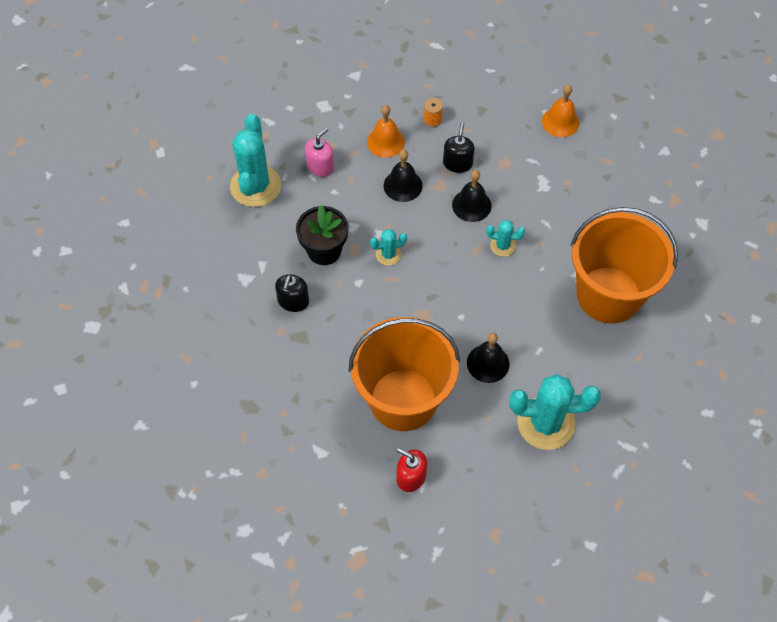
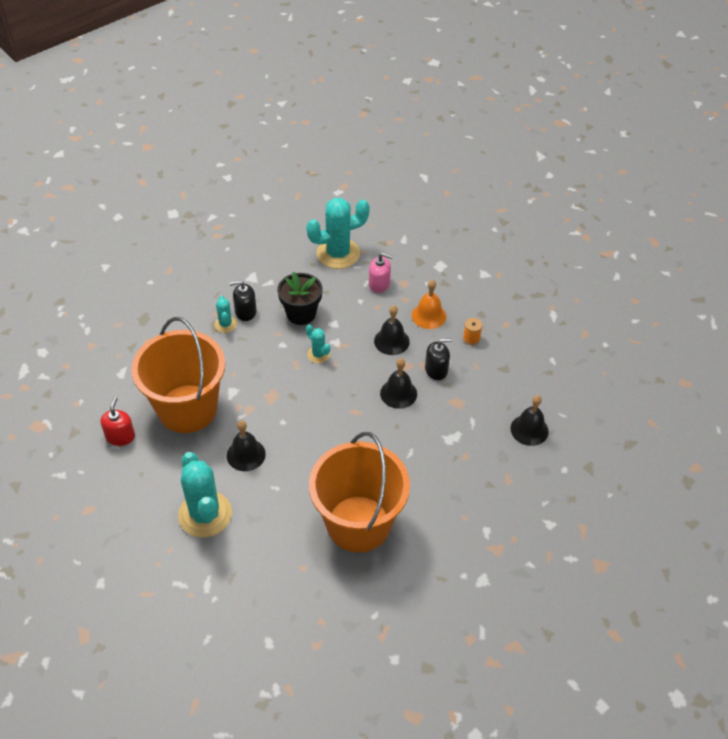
camera: 65 degrees right, 10 degrees down
(502, 246) = (368, 428): turquoise cactus -> turquoise cactus (225, 324)
(560, 122) = (529, 429): orange bell -> black bell

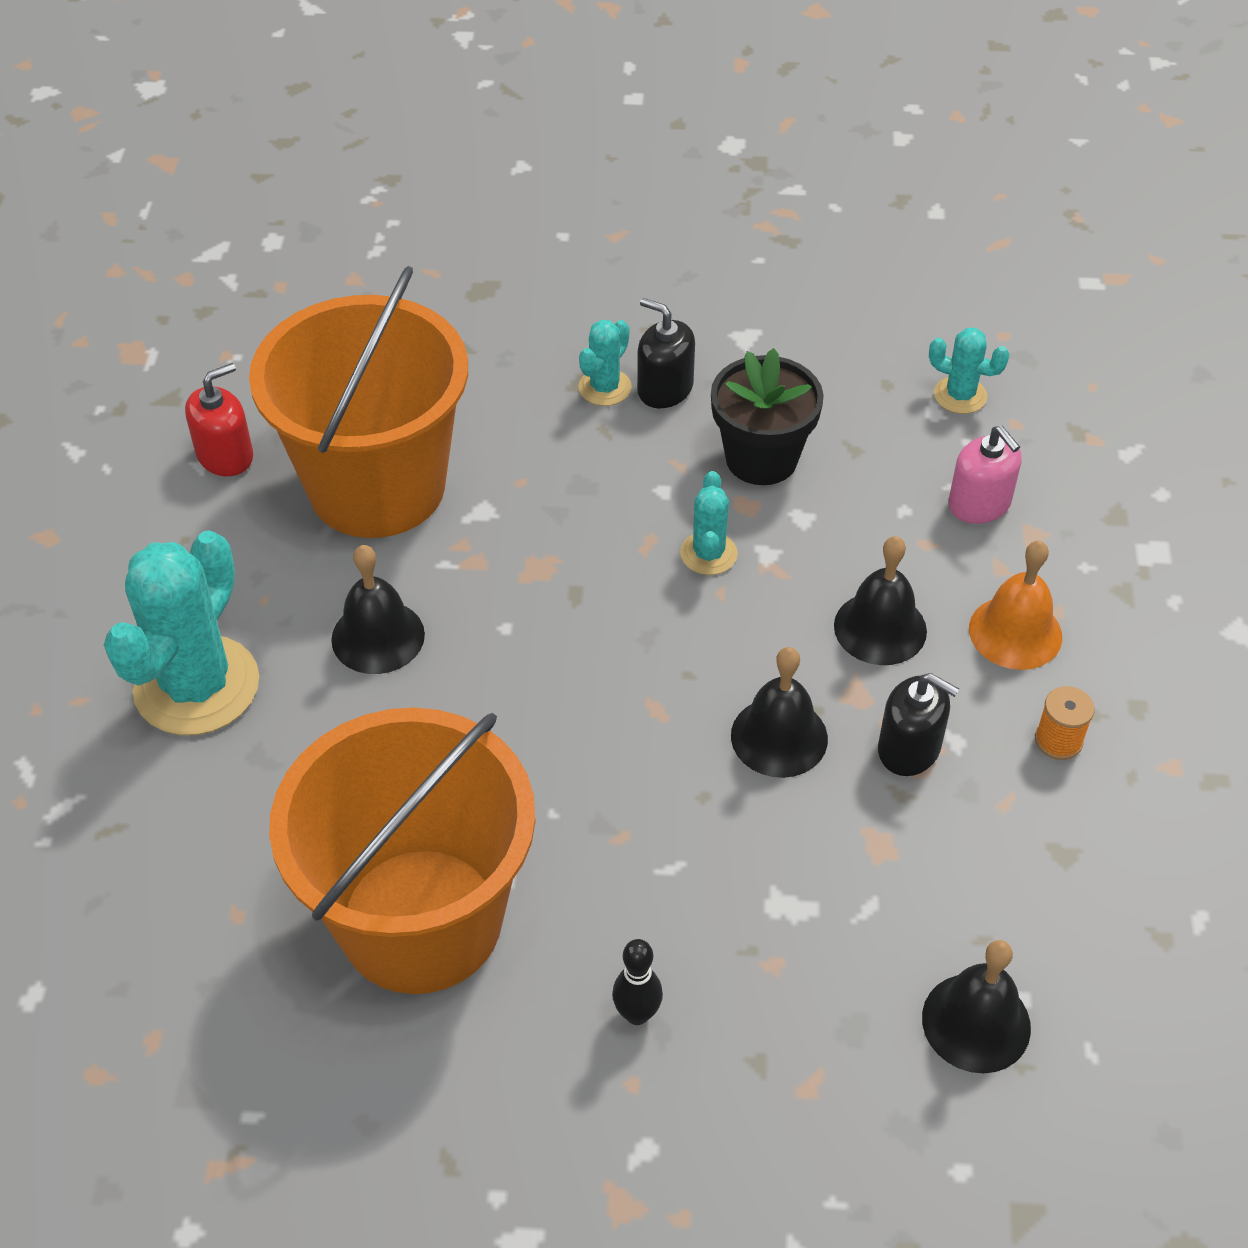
camera: 45 degrees right, 0 degrees up
(338, 253) = (960, 395): turquoise cactus -> turquoise cactus, size x0.49
(445, 498) = (637, 1014): none -> black bowling pin

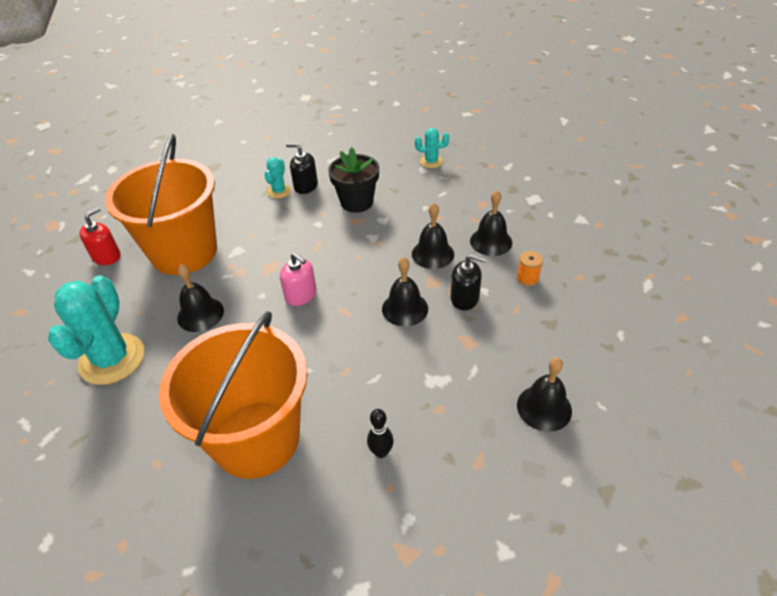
camera: 15 degrees left, 5 degrees down
(708, 554) = (346, 243): turquoise cactus -> none
(979, 504) = (455, 198): pink soap dispenser -> pink soap dispenser (301, 295)
(1015, 632) = (491, 241): orange bell -> black bell

